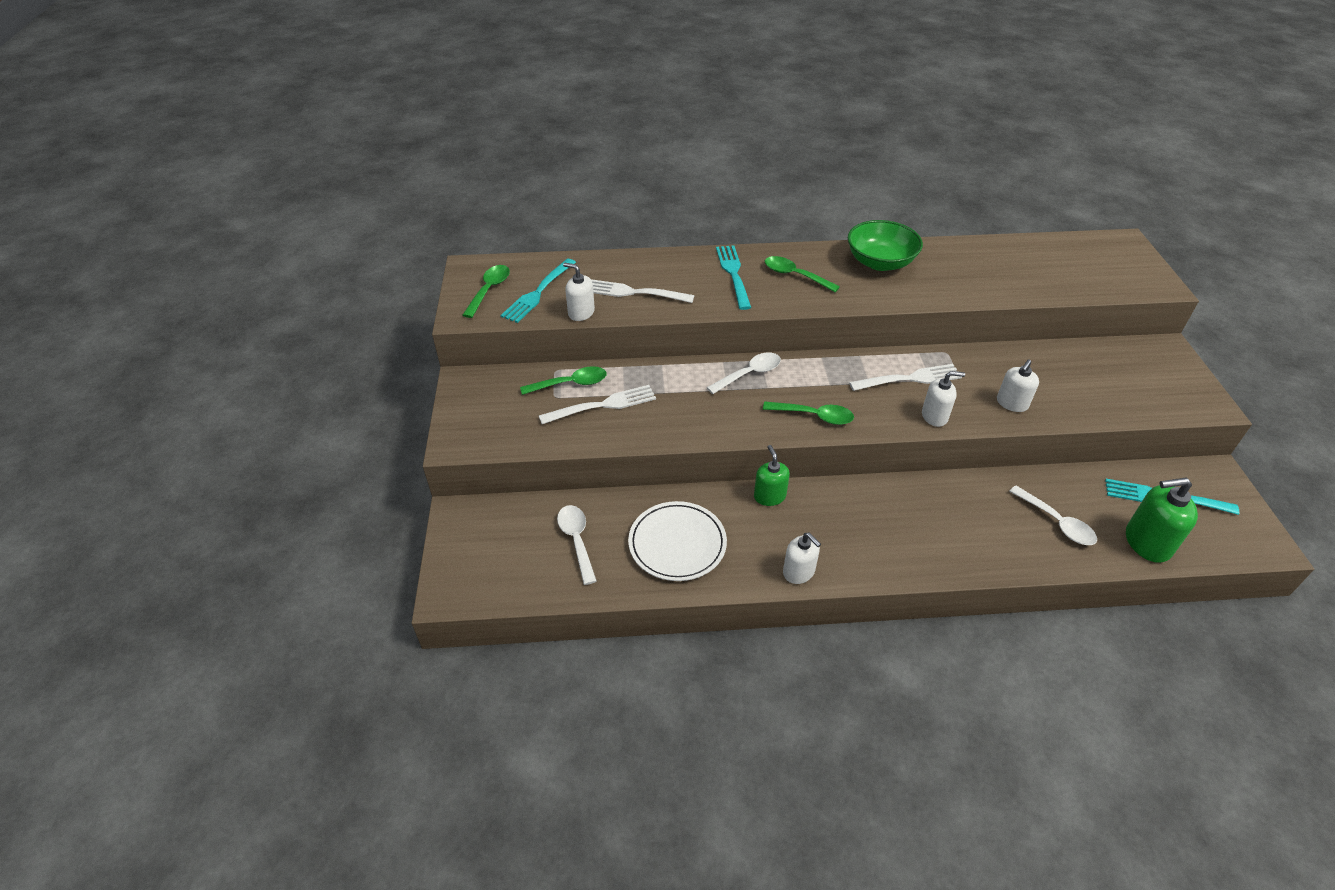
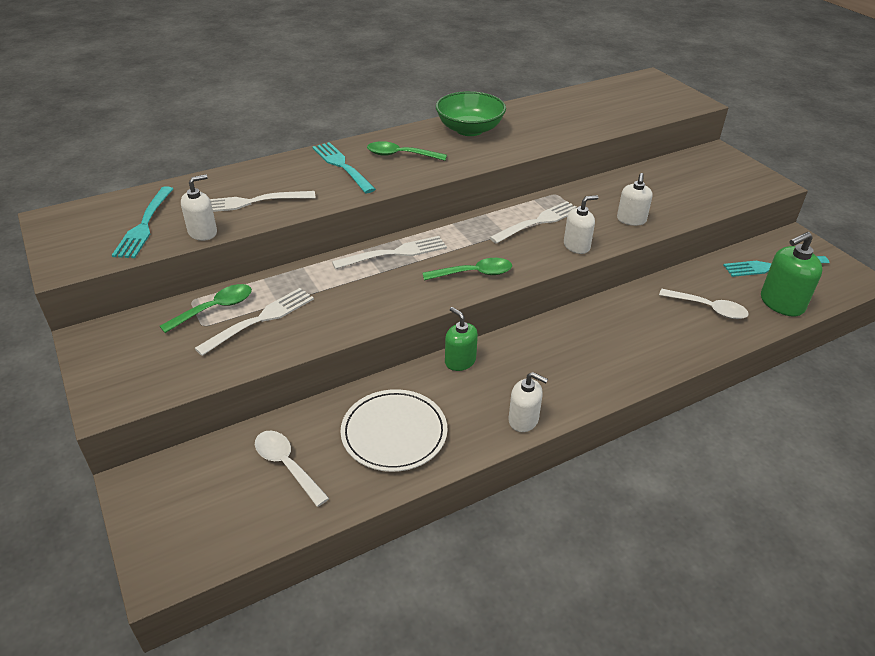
camera: 25 degrees left, 5 degrees down
(489, 290) = (85, 235): green spoon -> none
(581, 313) = (203, 232): white soap dispenser -> white soap dispenser turned 135 degrees clockwise
(749, 374) = (394, 253): white spoon -> white fork

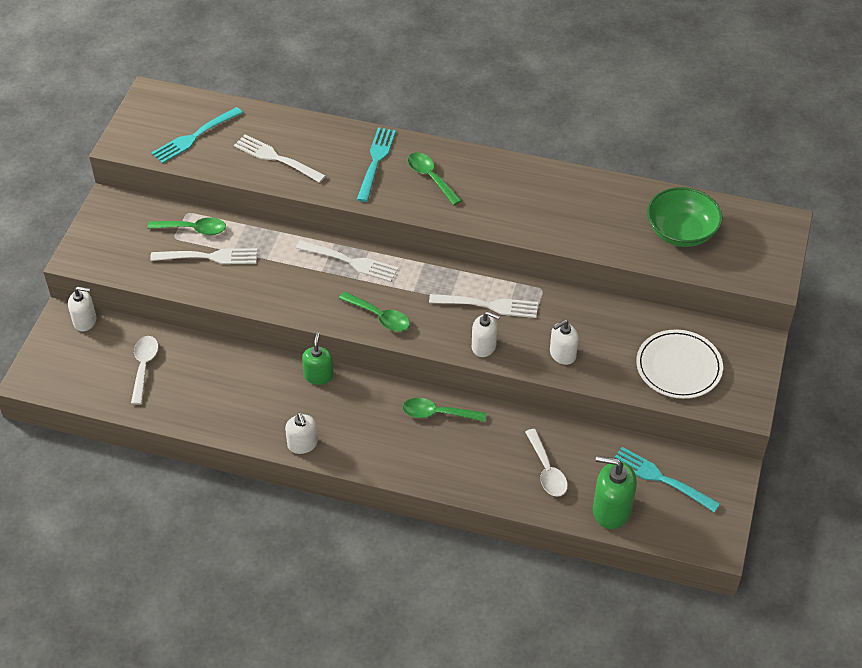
camera: 45 degrees right, 10 degrees up
(203, 232) = (220, 167): white soap dispenser -> white soap dispenser (85, 321)
(394, 433) = (220, 393): white plate -> white plate (678, 367)
(469, 129) = (520, 184): green bowl -> green bowl (681, 232)
(586, 325) = (437, 414): none -> green spoon

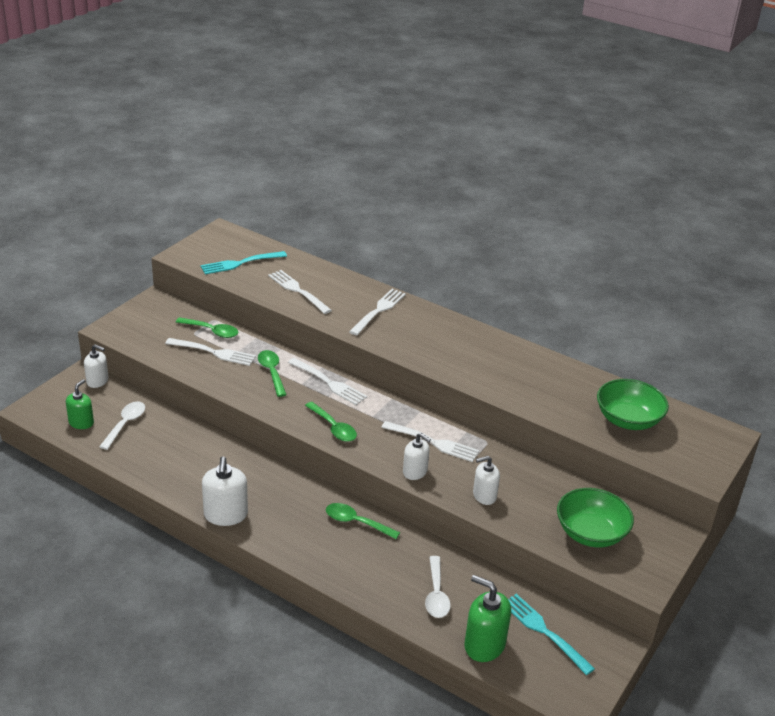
camera: 15 degrees right, 15 degrees down
(302, 444) = (225, 515): white soap dispenser -> white soap dispenser, size x1.53
(318, 376) = (266, 467): green soap dispenser -> green soap dispenser (81, 422)
(376, 162) = (378, 311): turquoise fork -> white fork
(430, 177) = (419, 331): green spoon -> green spoon (272, 372)
(678, 367) = (590, 533): white plate -> green bowl

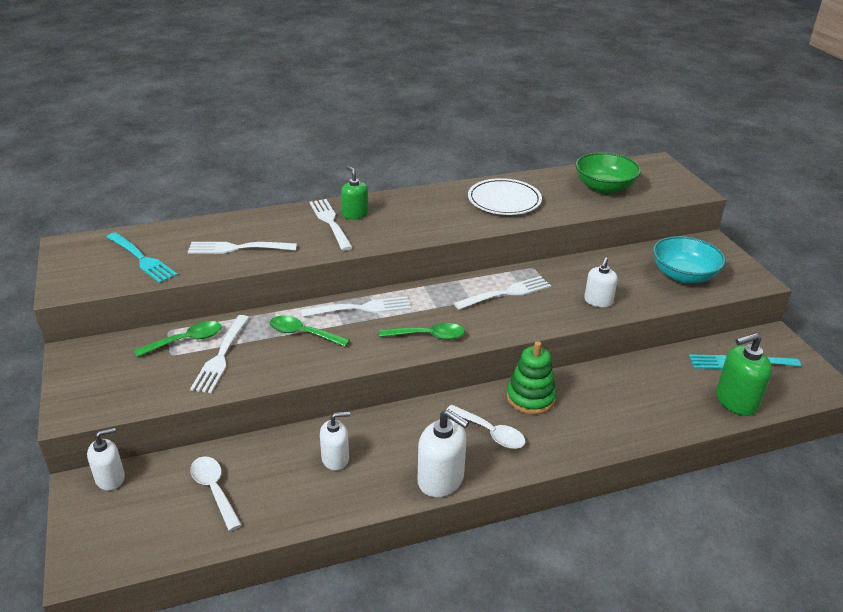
camera: 50 degrees left, 0 degrees up
(81, 422) = (165, 527): green soap dispenser -> green soap dispenser (355, 214)
(213, 352) = (221, 356): white fork -> white fork turned 135 degrees clockwise
(241, 263) = (141, 259): turquoise fork -> turquoise fork turned 60 degrees counterclockwise
(356, 522) = (530, 398): green spoon -> green stacking toy
(415, 472) = (535, 320): white soap dispenser -> white soap dispenser (335, 459)
(436, 594) = (658, 397): white spoon -> white spoon (490, 432)
(525, 375) = (504, 200): none -> white plate
(590, 533) = (683, 275): green bowl -> turquoise bowl

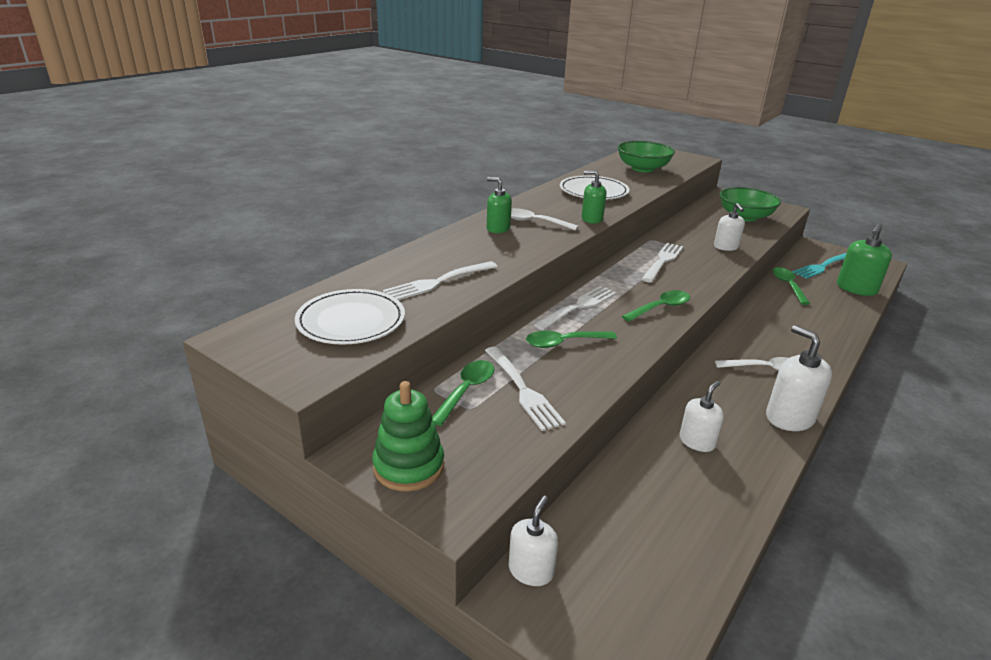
camera: 35 degrees left, 5 degrees down
(141, 259) = (351, 321): turquoise fork -> white plate
(214, 490) = (644, 522): white spoon -> white spoon (534, 222)
(330, 223) = (488, 240): white fork -> none
(441, 480) = (789, 418): white soap dispenser -> white soap dispenser turned 120 degrees counterclockwise
(451, 229) = (591, 219): none -> green soap dispenser
(530, 398) = (751, 335): green stacking toy -> green stacking toy (409, 466)
(657, 367) = (788, 285): none -> green spoon
(683, 275) = (745, 217): turquoise bowl -> green bowl

